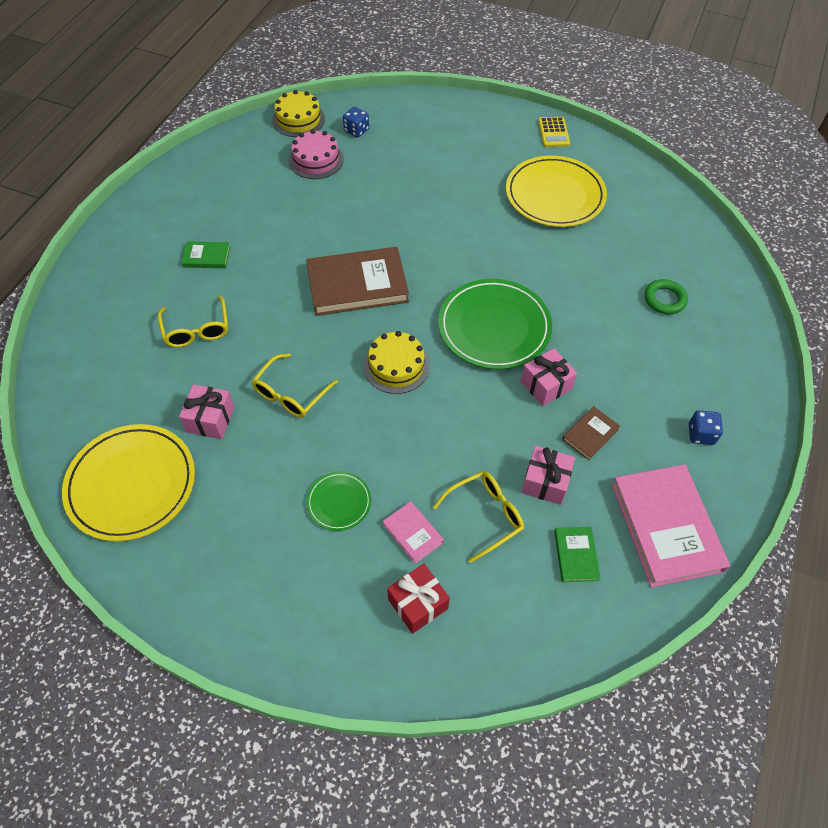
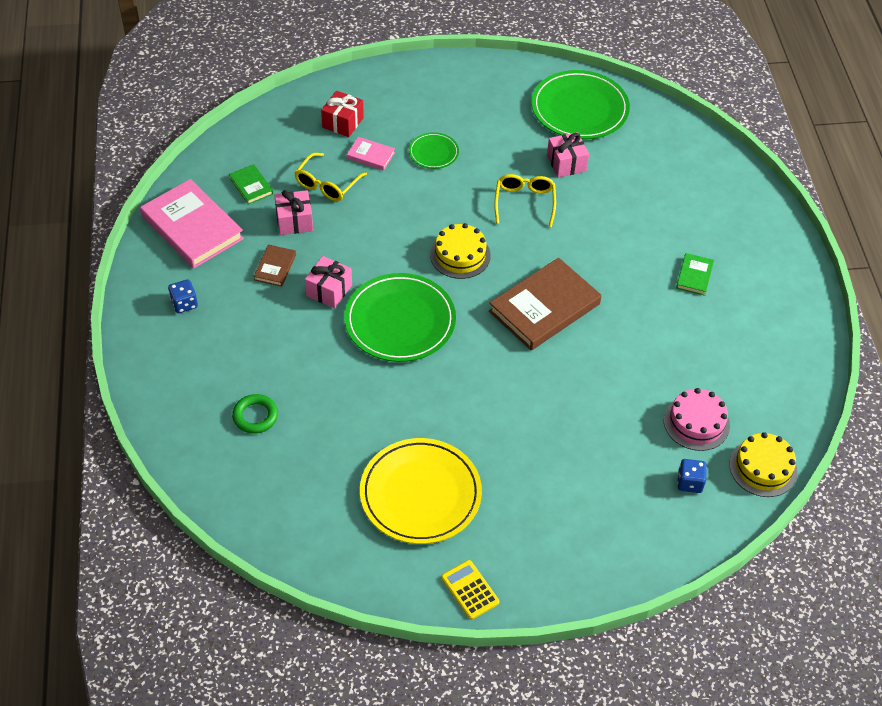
camera: 150 degrees right, 5 degrees down
(131, 484) = (579, 109): yellow plate -> green plate
(197, 330) = (639, 216): yellow glasses -> none
(206, 257) = (694, 276): green book -> green book turned 45 degrees counterclockwise

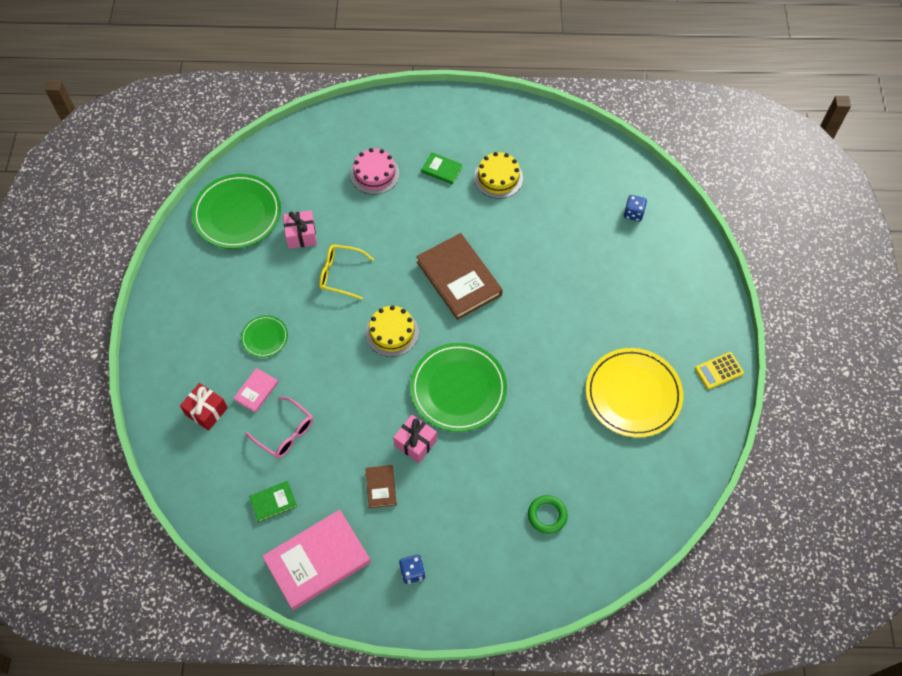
camera: 80 degrees left, 10 degrees up
(275, 267) = (381, 487): brown book -> brown book turned 60 degrees clockwise
(294, 221) = (327, 466): pink gift -> none
(327, 184) = (285, 433): yellow glasses -> pink glasses
(696, 422) = (581, 198): pink cake -> pink cake (375, 174)
(763, 468) = (623, 166): yellow cake -> yellow cake (498, 178)

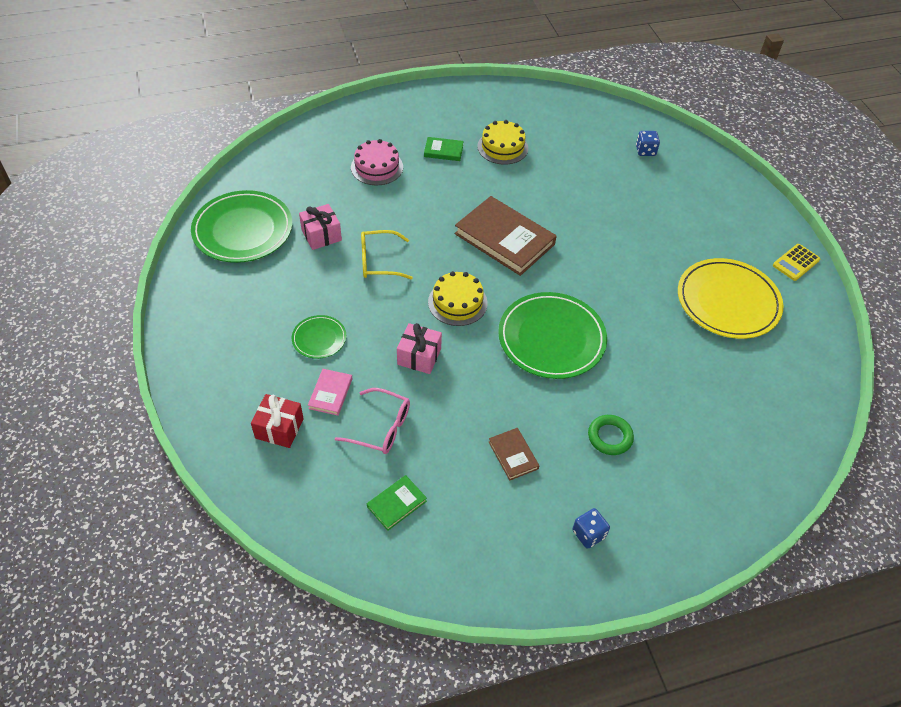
camera: 20 degrees left, 10 degrees down
(317, 561) = (475, 553): pink book -> none
(415, 443) = (531, 401): pink gift -> pink gift (419, 356)
(547, 515) = (703, 436): green ring -> green ring (610, 437)

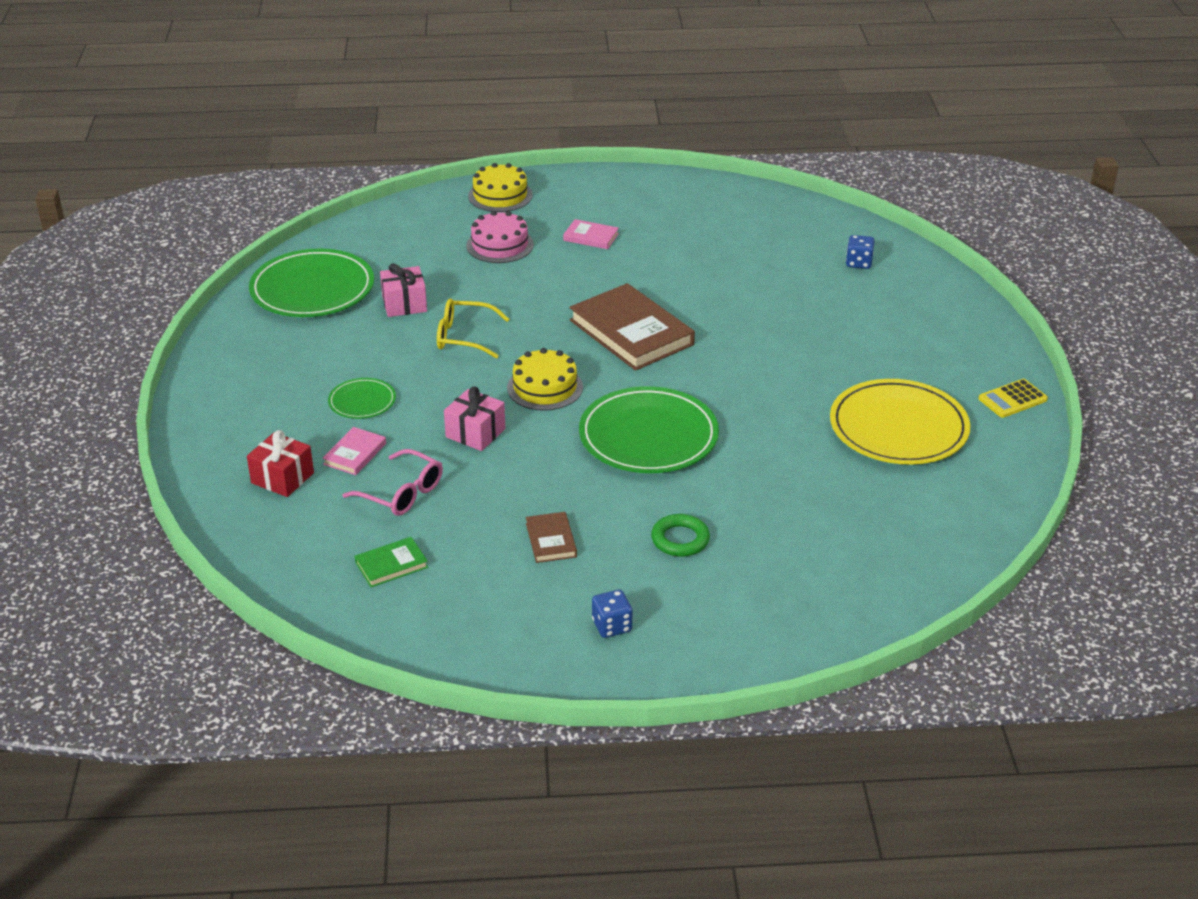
camera: 15 degrees right, 15 degrees down
(443, 151) = (591, 237): green book -> pink book
(502, 147) = (669, 241): yellow cake -> yellow cake (500, 195)

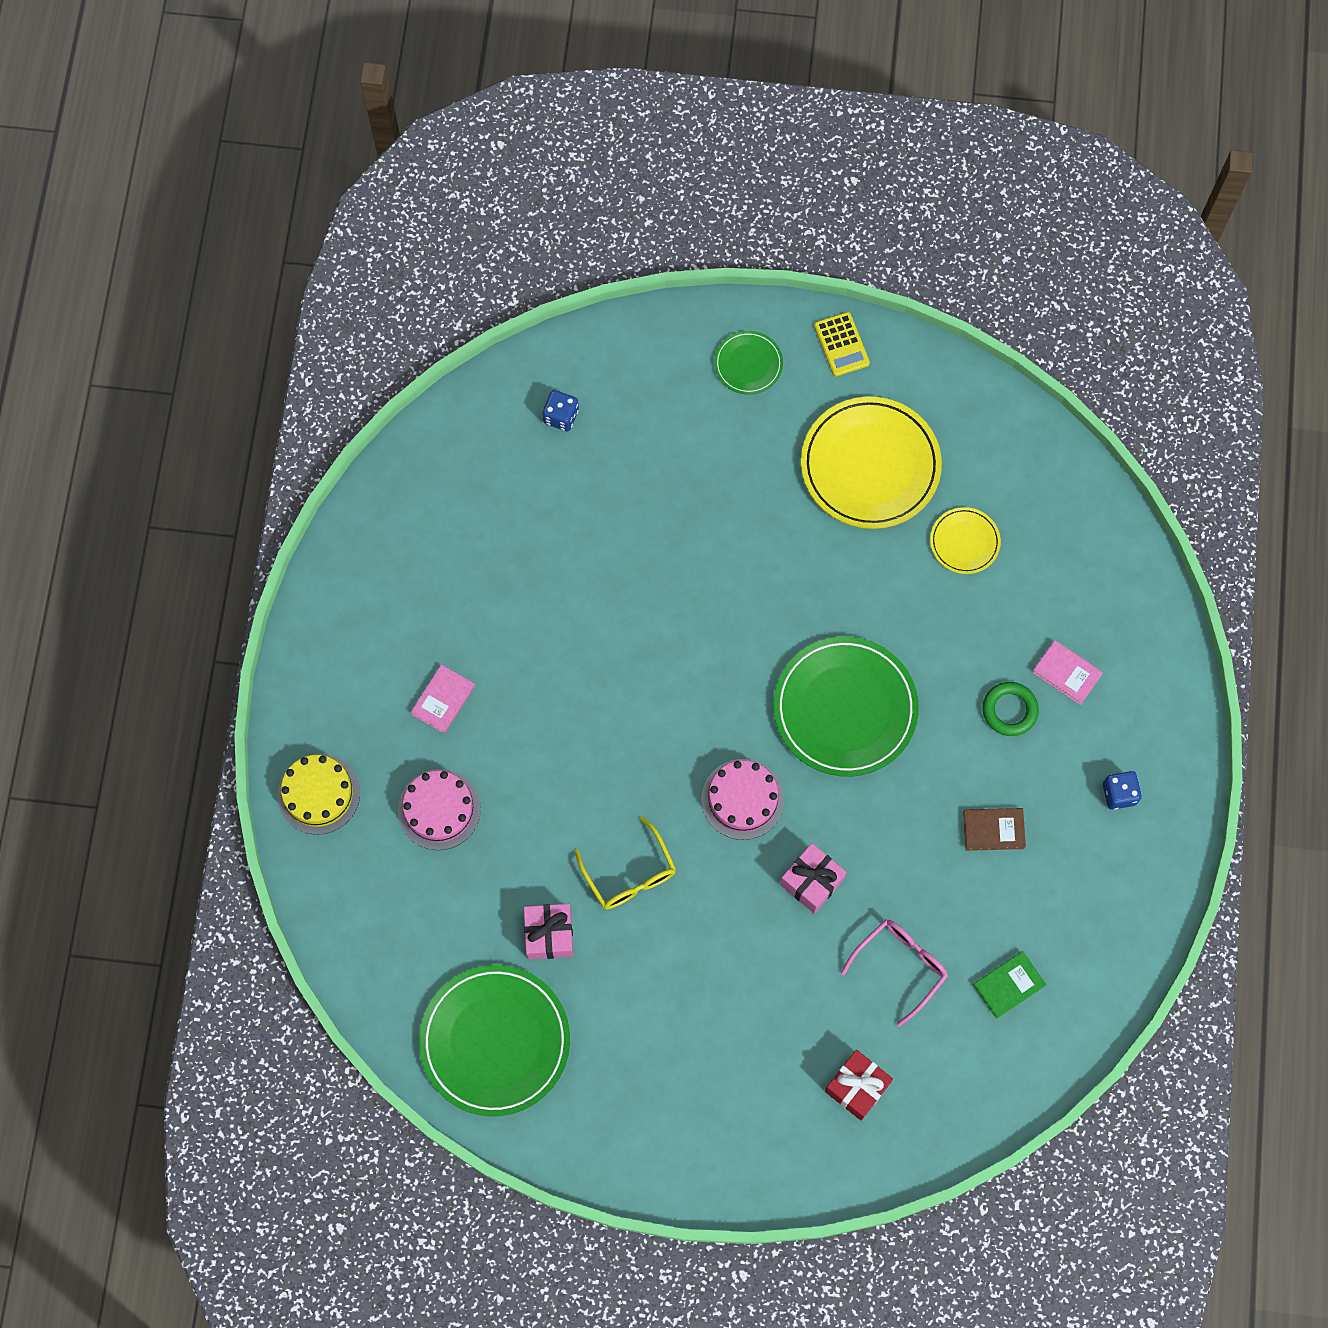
camera: 80 degrees left, 35 degrees up
(355, 454) = (828, 1010): pink book -> pink book (1066, 673)
(362, 401) = (735, 996): green plate -> green plate (748, 364)
(391, 565) = (1009, 985): green book -> green book turned 75 degrees clockwise
(464, 337) = (630, 874): yellow glasses -> yellow glasses turned 45 degrees counterclockwise
(545, 387) = (742, 799): yellow cake -> pink cake
(631, 332) = (655, 691): brown book -> none
(847, 493) = (964, 542): none -> yellow plate

